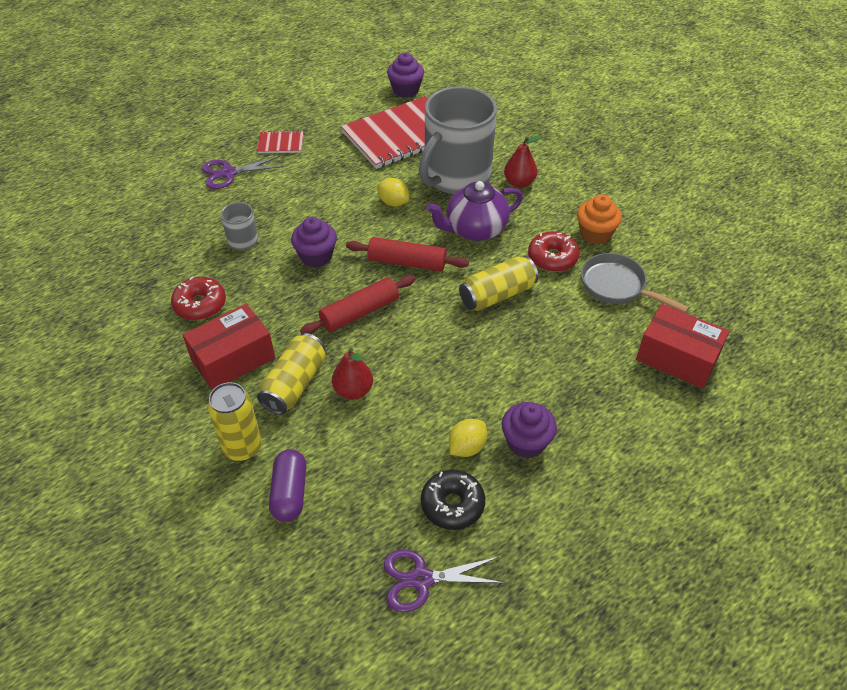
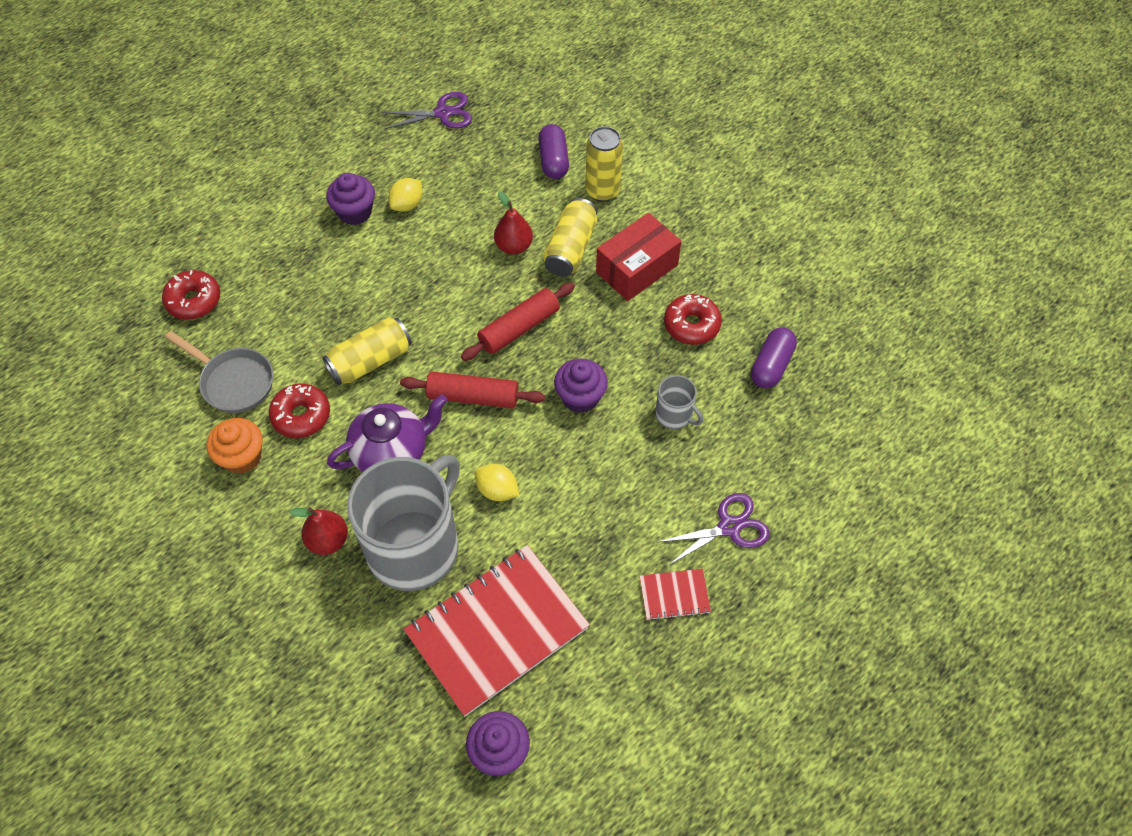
camera: 175 degrees right, 10 degrees up
(145, 268) = (771, 366): none -> purple capsule
(452, 504) = (420, 161): black donut -> none
(677, 358) = (194, 300): red box -> red donut

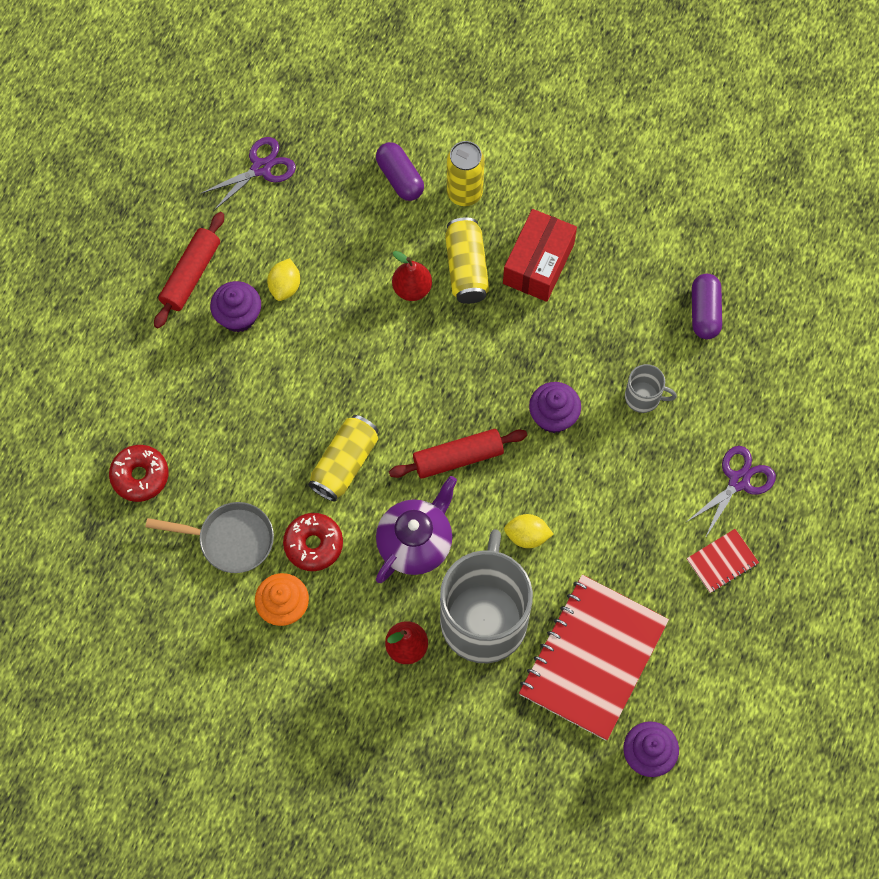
camera: 25 degrees left, 10 degrees up
(519, 328) = (462, 372): red rolling pin -> red rolling pin (191, 275)
(691, 325) = (616, 301): red donut -> none

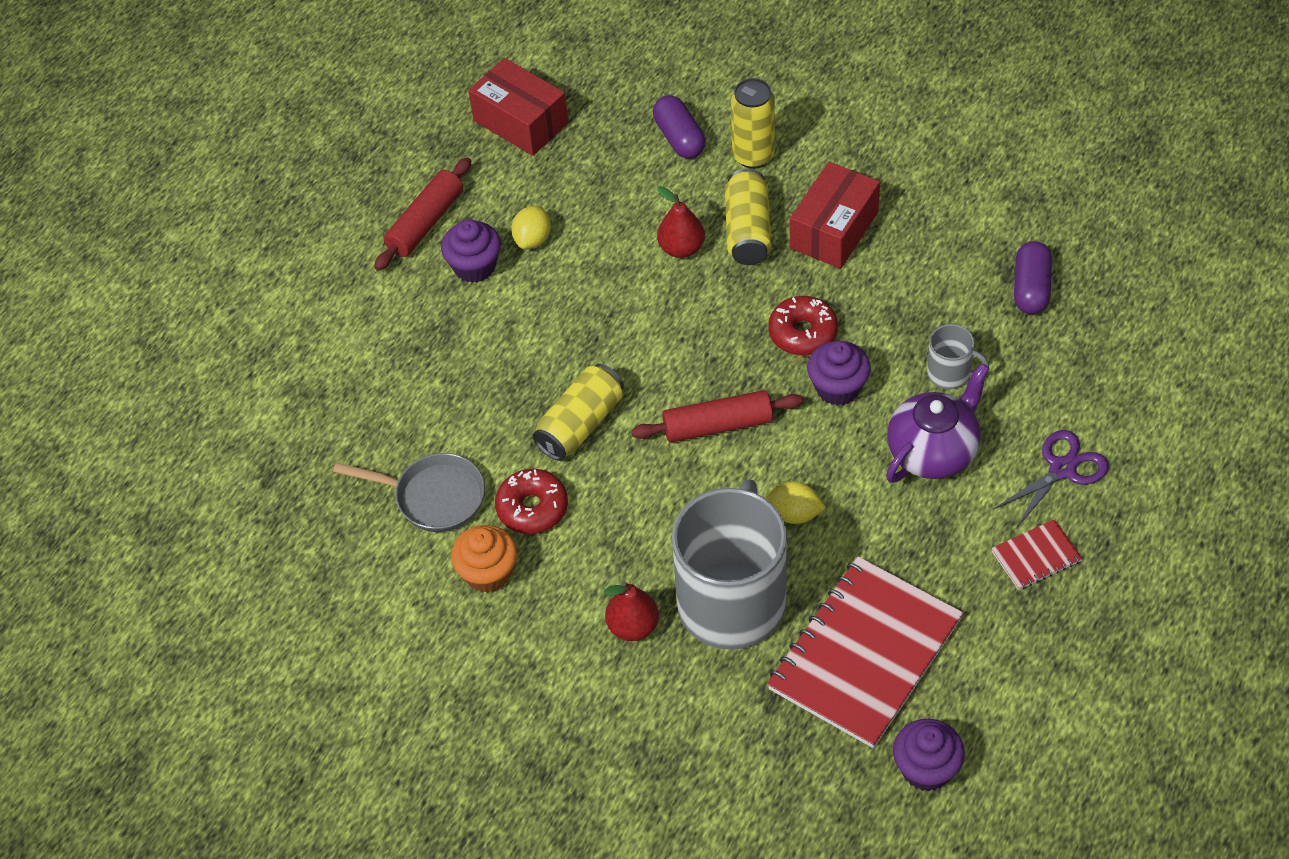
camera: 10 degrees right, 15 degrees down
(140, 476) = (336, 424): red donut -> red donut (803, 333)
(261, 168) = (520, 122): purple scissors -> red box
(416, 542) = (657, 513): purple teapot -> purple teapot (933, 452)

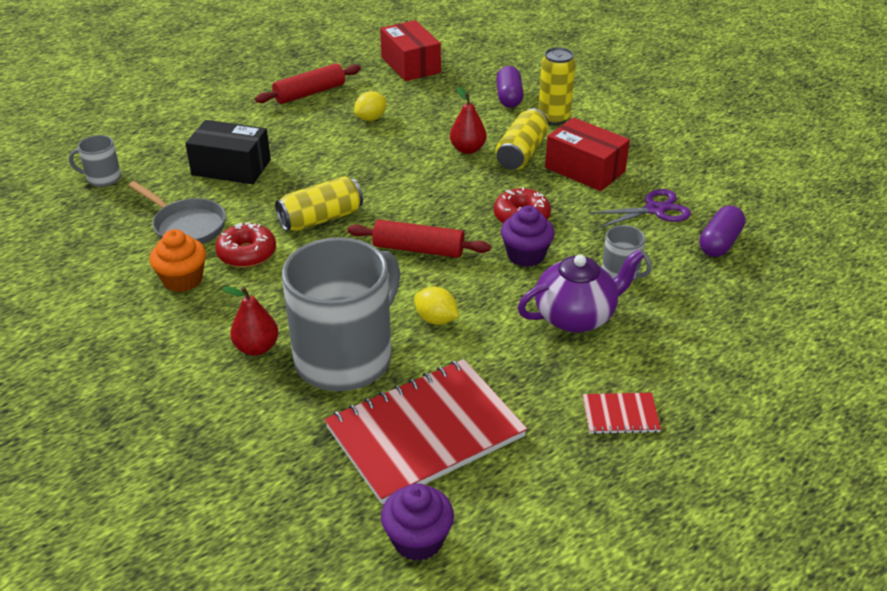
camera: 20 degrees right, 15 degrees down
(274, 465) = (103, 178): none -> grey mug
(418, 387) = (231, 167): none -> black box
(474, 266) = (322, 121): purple cupcake -> none
(834, 230) = (585, 169): red box -> red box turned 75 degrees clockwise
(1062, 469) = (680, 363): purple scissors -> purple scissors (655, 210)

